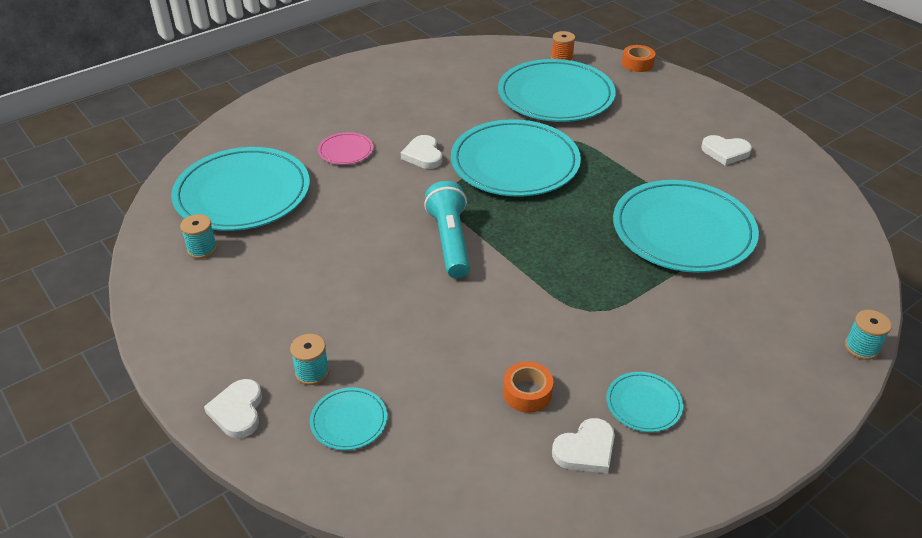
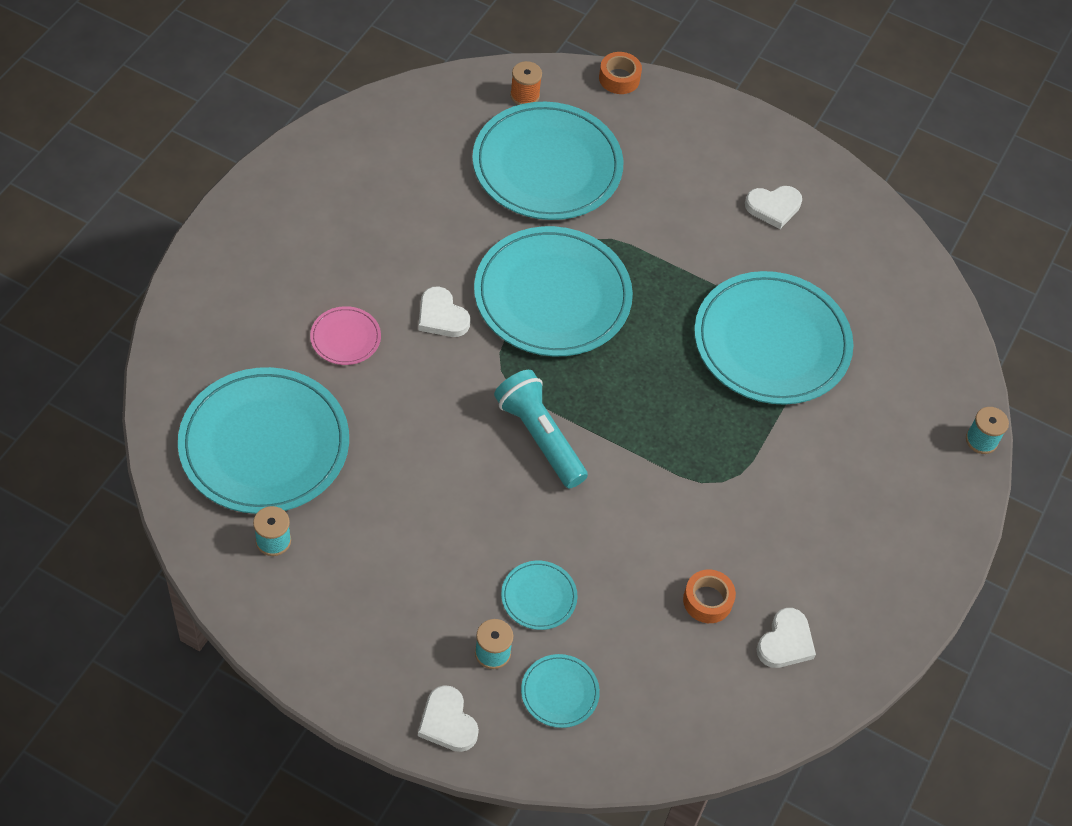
camera: 30 degrees left, 15 degrees up
(643, 404) = (815, 574): turquoise plate -> turquoise plate (539, 597)

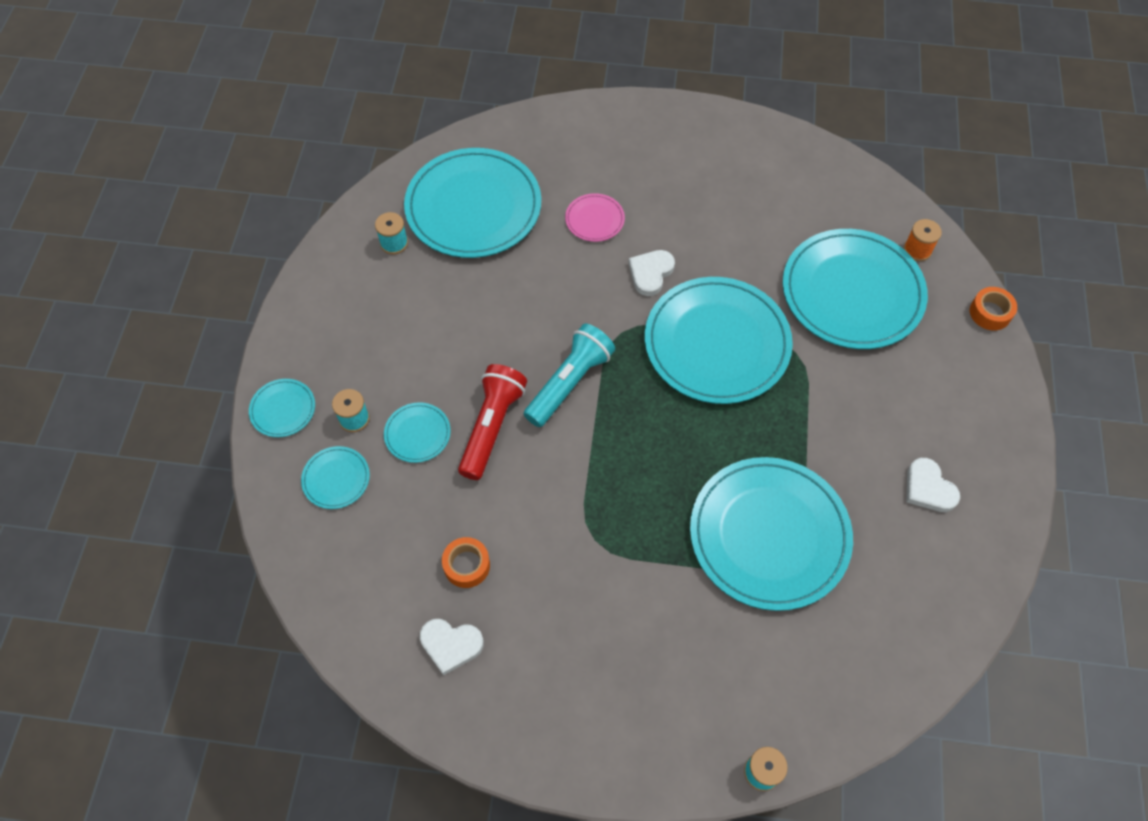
camera: 75 degrees right, 5 degrees up
(447, 722) = (283, 409): white heart -> turquoise plate
(560, 525) = (492, 426): none -> red flashlight

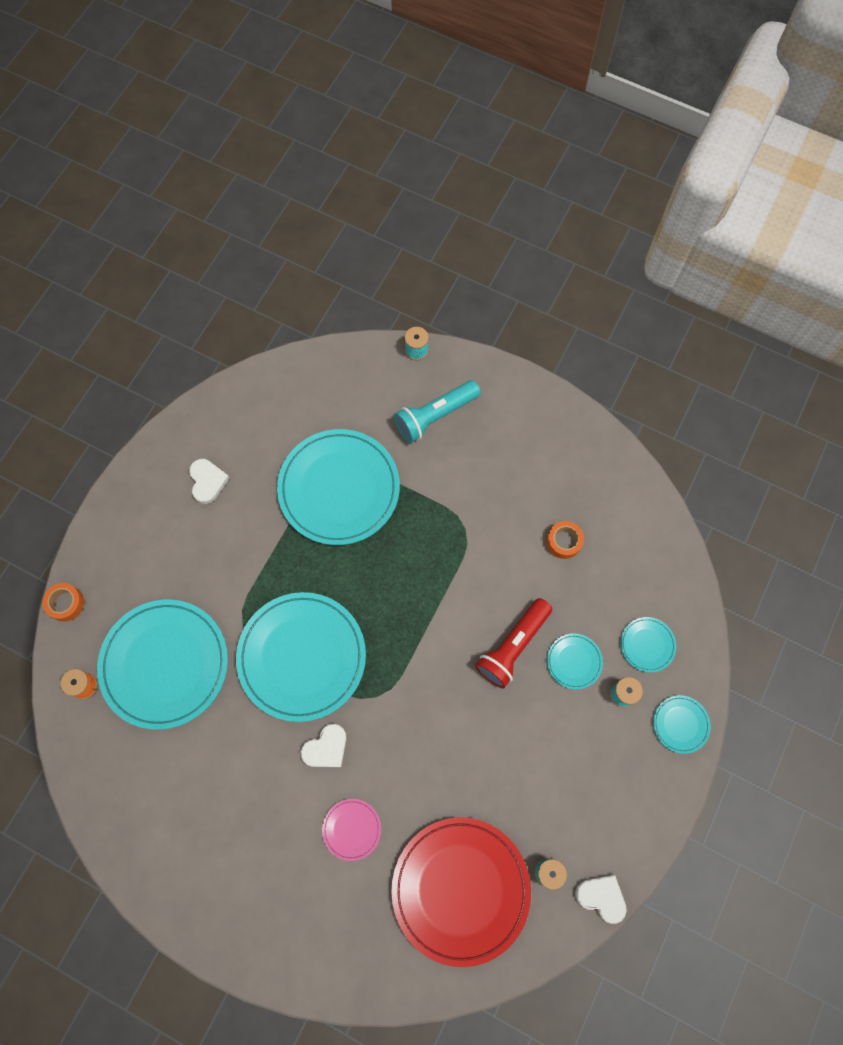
camera: 160 degrees left, 10 degrees up
(451, 645) = (590, 490): white heart -> white heart (601, 897)
(473, 207) = (460, 889): turquoise plate -> red plate
(570, 382) = (437, 664): turquoise flashlight -> turquoise flashlight (435, 416)

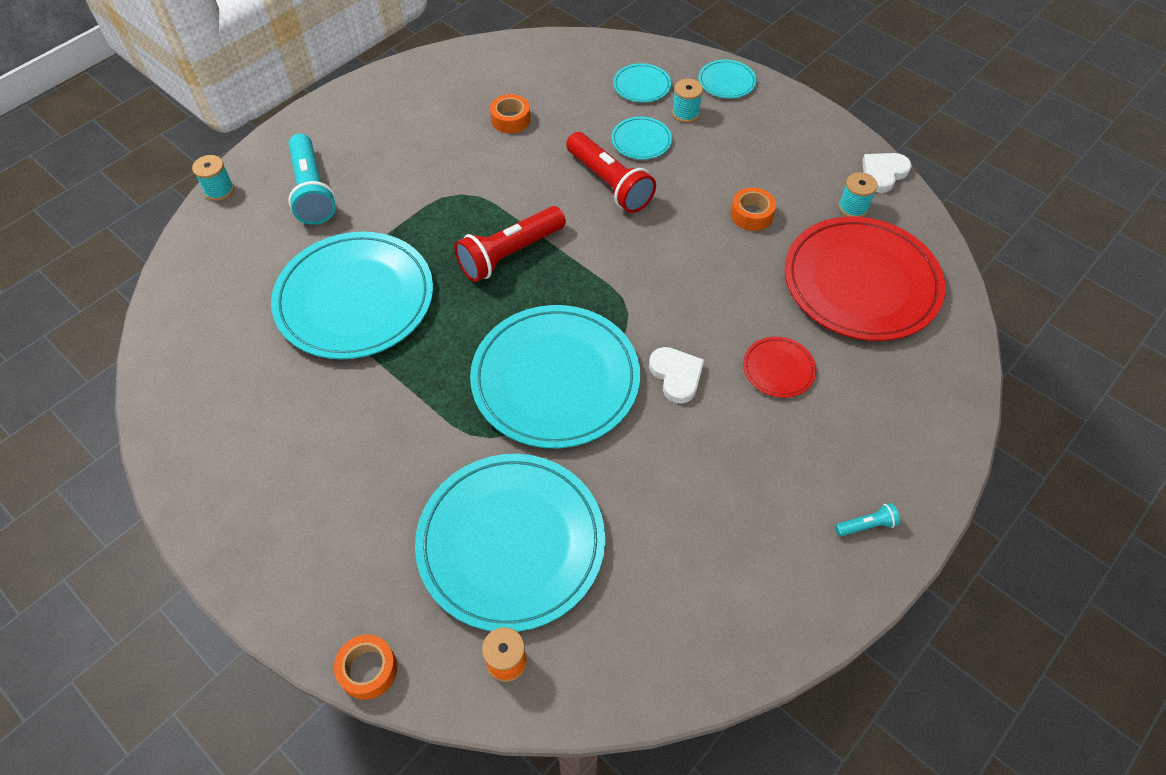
camera: 75 degrees left, 15 degrees down
(207, 481) = (271, 442): white heart -> none
(226, 918) = (866, 525): none -> turquoise flashlight
(351, 829) = (778, 369): pink plate -> red plate
(412, 587) = (509, 254): none -> red flashlight
(512, 779) = (751, 215): none -> orange tape

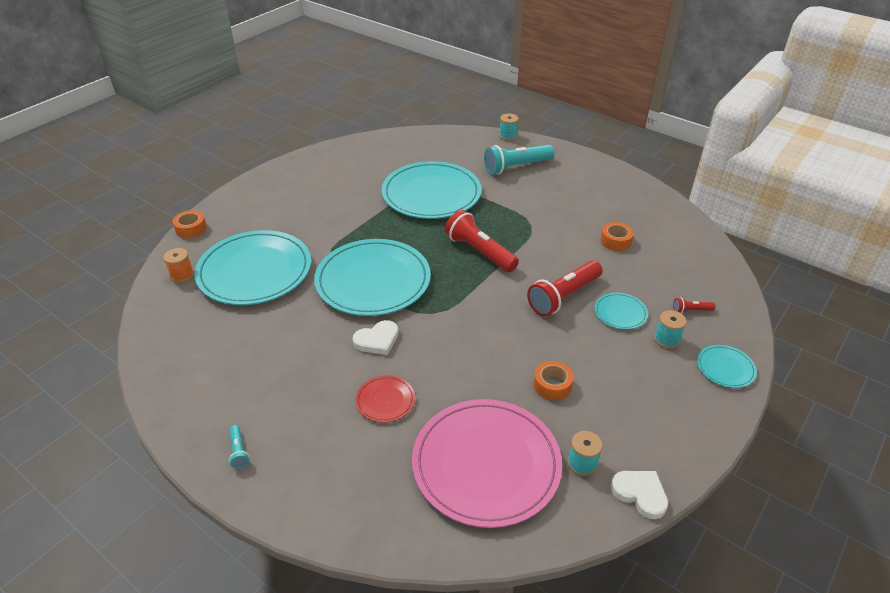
camera: 85 degrees right, 15 degrees down
(641, 85) = (691, 310): turquoise plate -> red flashlight
(861, 282) = (486, 464): red plate -> pink plate

